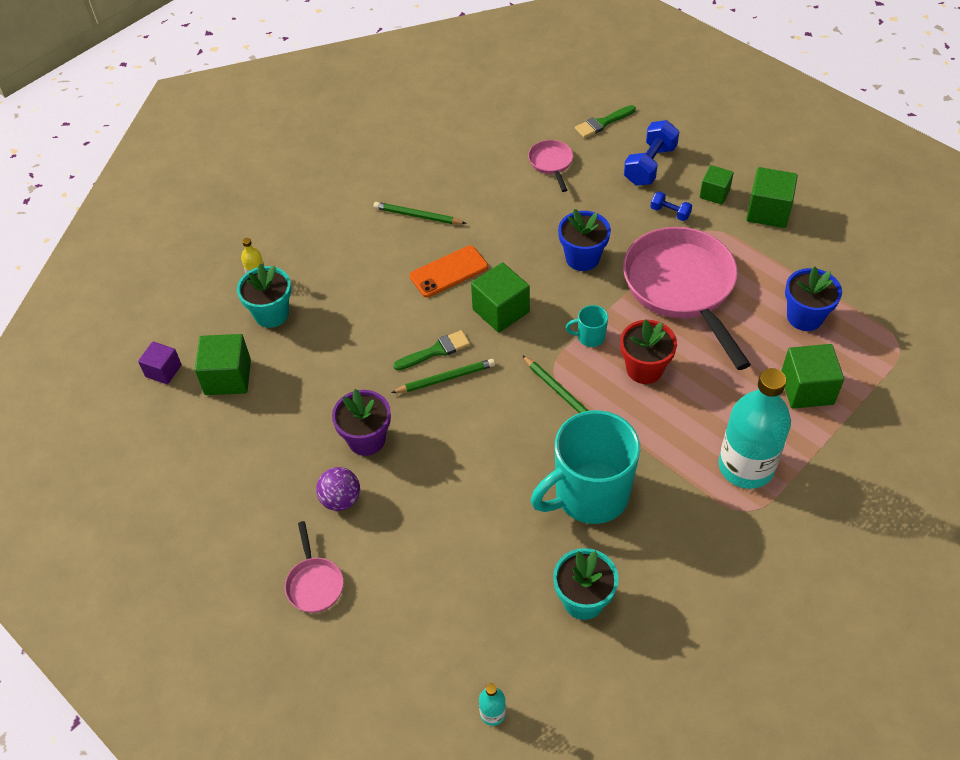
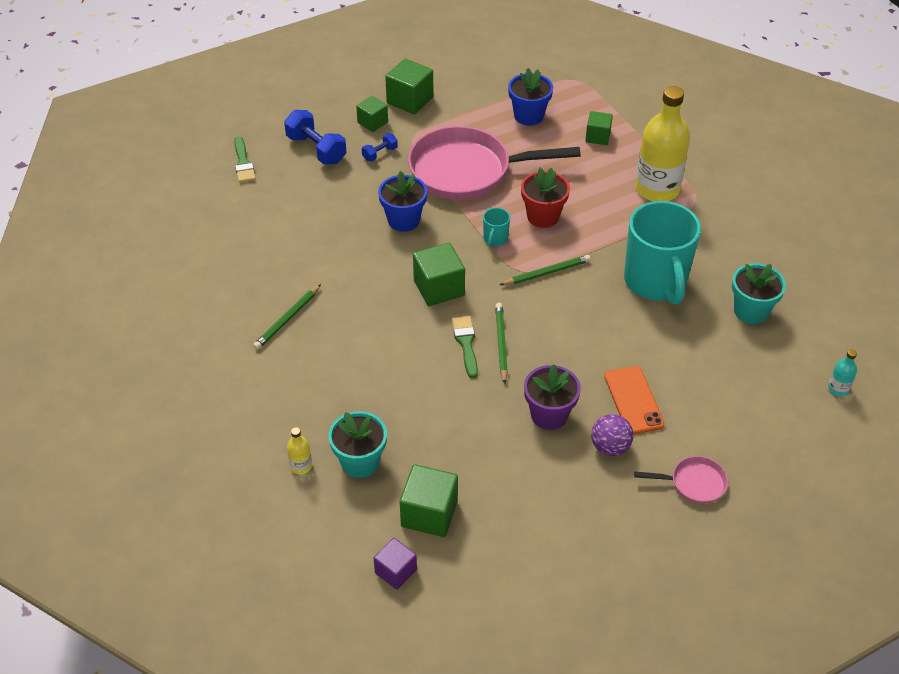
camera: 75 degrees left, 5 degrees down
(449, 272) = (373, 313): orange phone -> orange phone (633, 400)
(551, 163) = (274, 209): pink pan -> none
(746, 466) = (657, 189): turquoise bottle -> yellow bottle
(807, 389) = (597, 137): green cube -> green cube, size x0.63

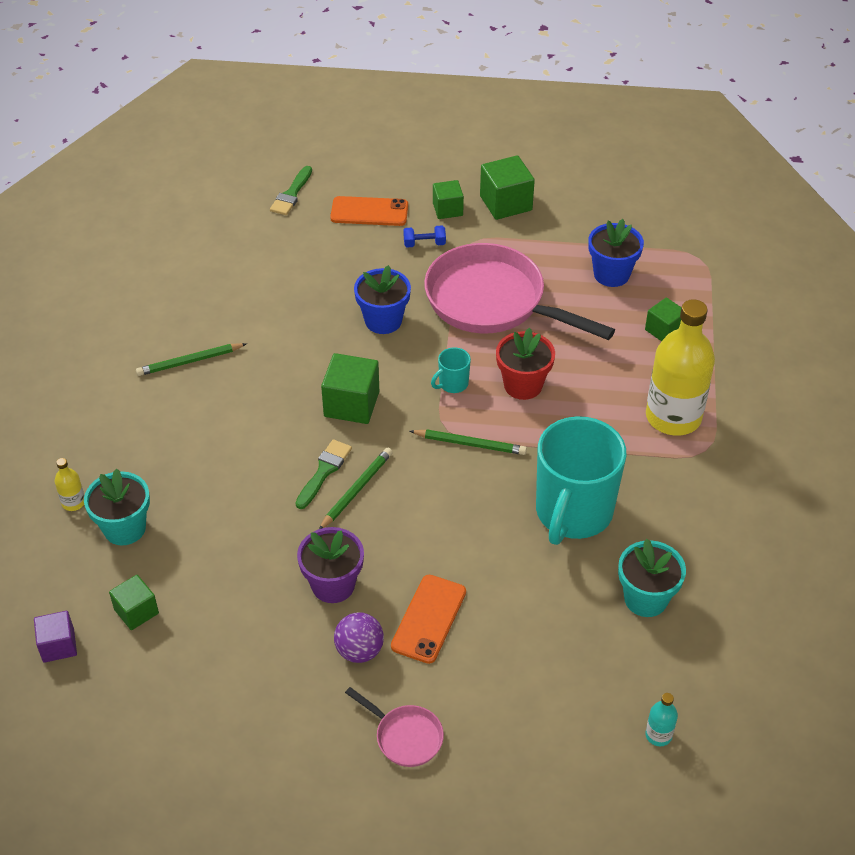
camera: 35 degrees right, 0 degrees up
(316, 149) = (369, 212): blue dumbbell -> orange phone
(429, 513) = (136, 611): green cube -> green cube, size x0.63

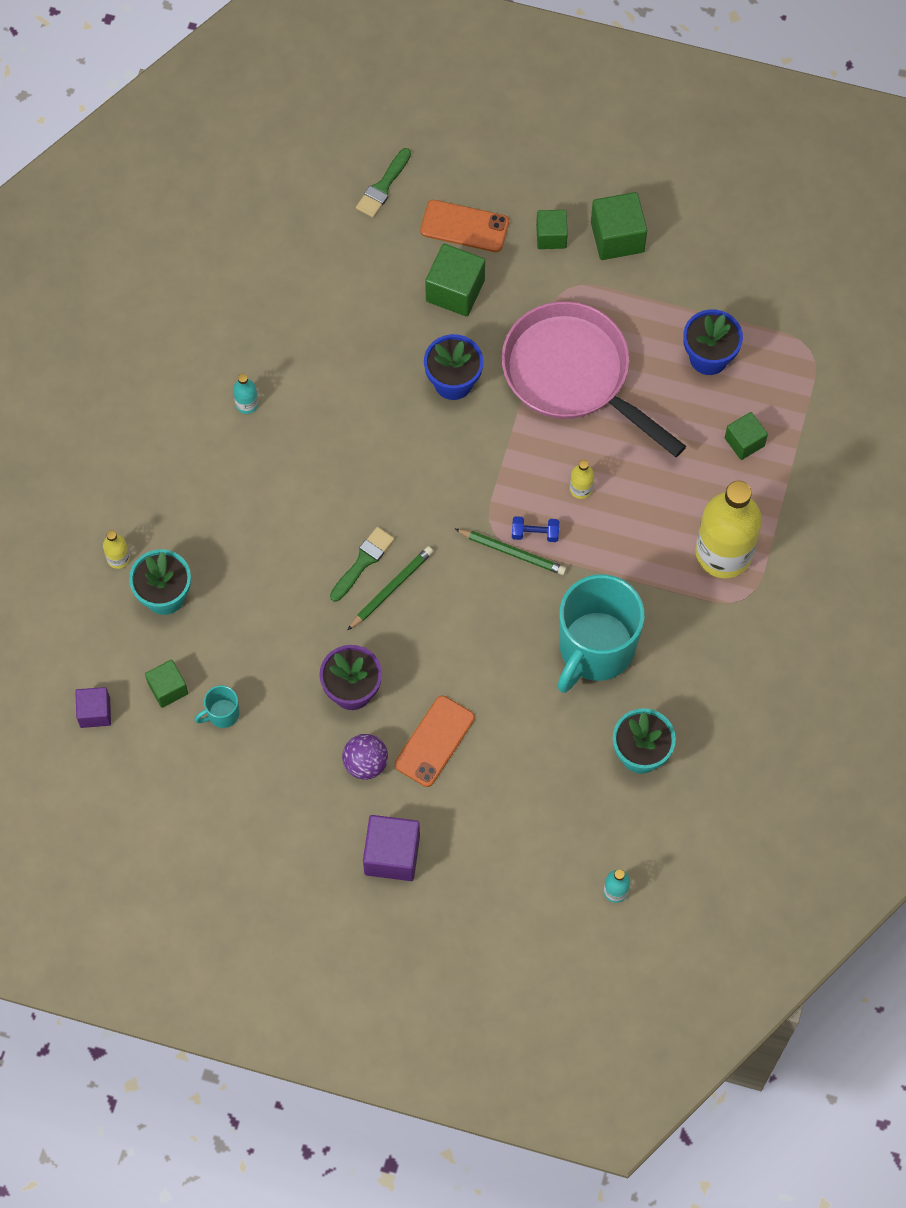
camera: 10 degrees right, 20 degrees up
(189, 361) = (247, 404): green pencil -> turquoise bottle
(351, 404) = (403, 484): green cube -> green cube (455, 291)
(405, 737) = (392, 855): pink pan -> purple cube
(424, 244) = (516, 282): blue dumbbell -> blue dumbbell (535, 533)
(452, 384) = (509, 476): turquoise mug -> turquoise mug (222, 714)
(523, 385) = (581, 489): red flower pot -> yellow bottle

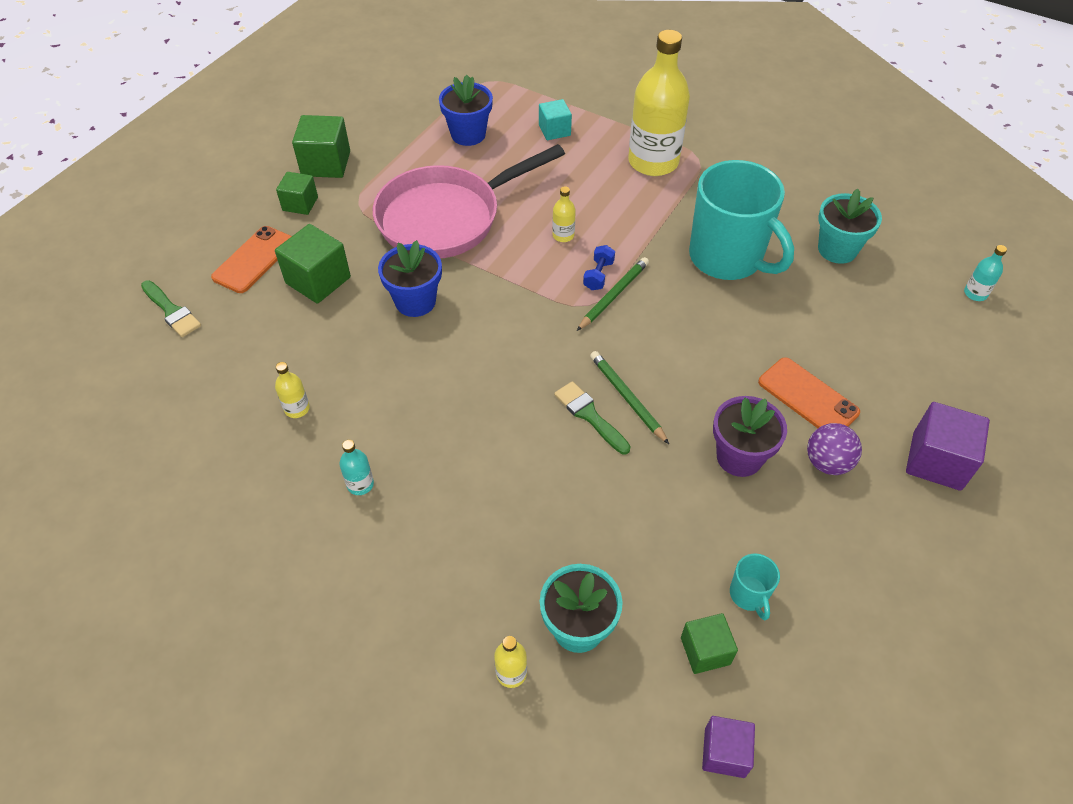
camera: 75 degrees left, 15 degrees down
(307, 329) = (297, 408): none -> yellow bottle
(744, 442) = (554, 130): green cube -> turquoise cube

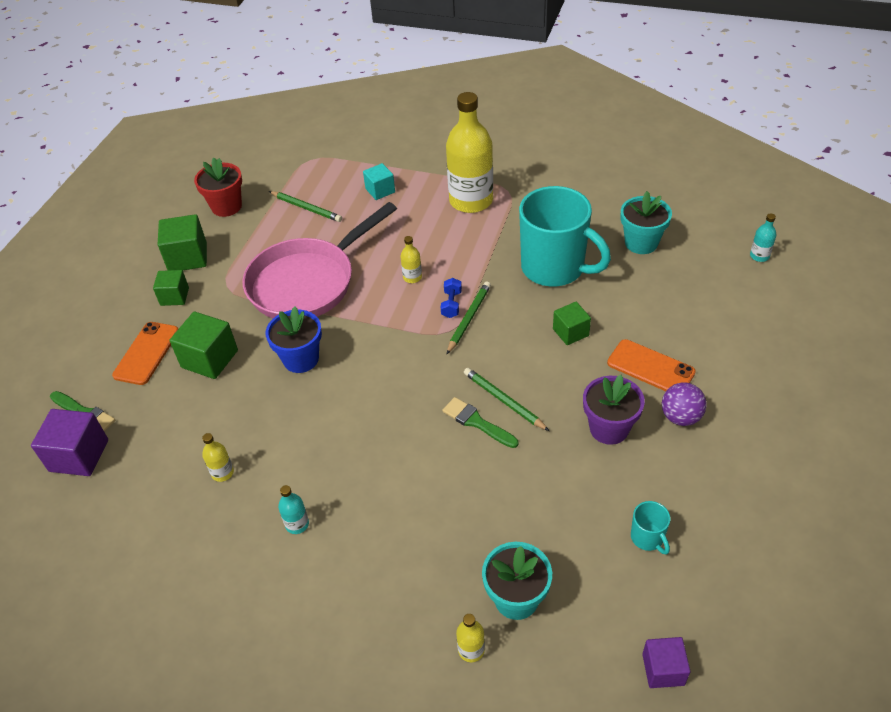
camera: 10 degrees left, 5 degrees down
(382, 116) = (226, 206): none -> red flower pot
(468, 134) = (306, 208): blue flower pot -> green pencil
(705, 651) = (625, 592): green cube -> green cube (570, 332)
(936, 461) = (765, 396): purple cube -> purple cube (79, 455)

